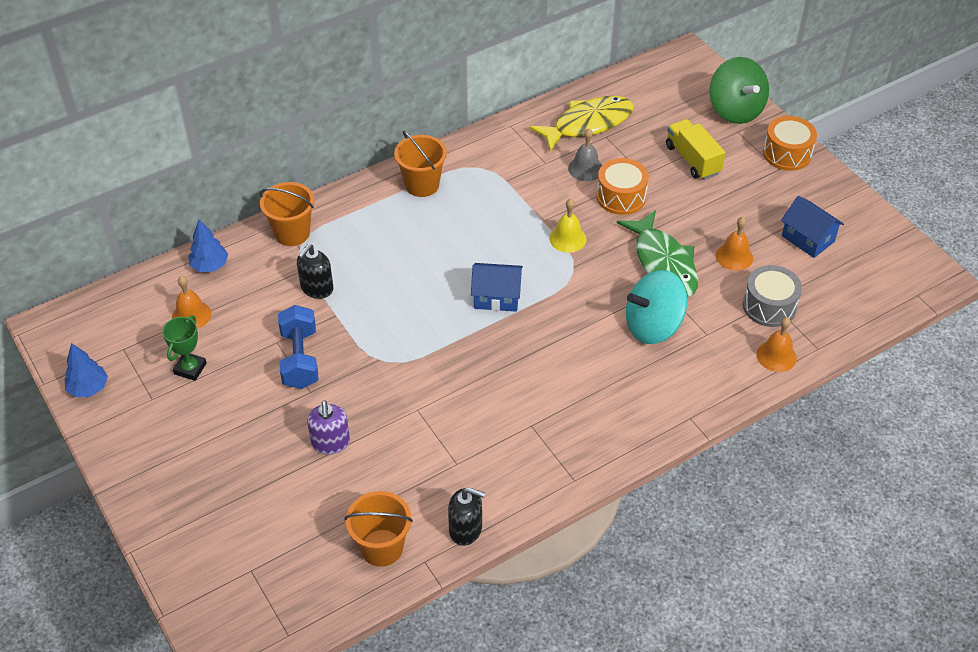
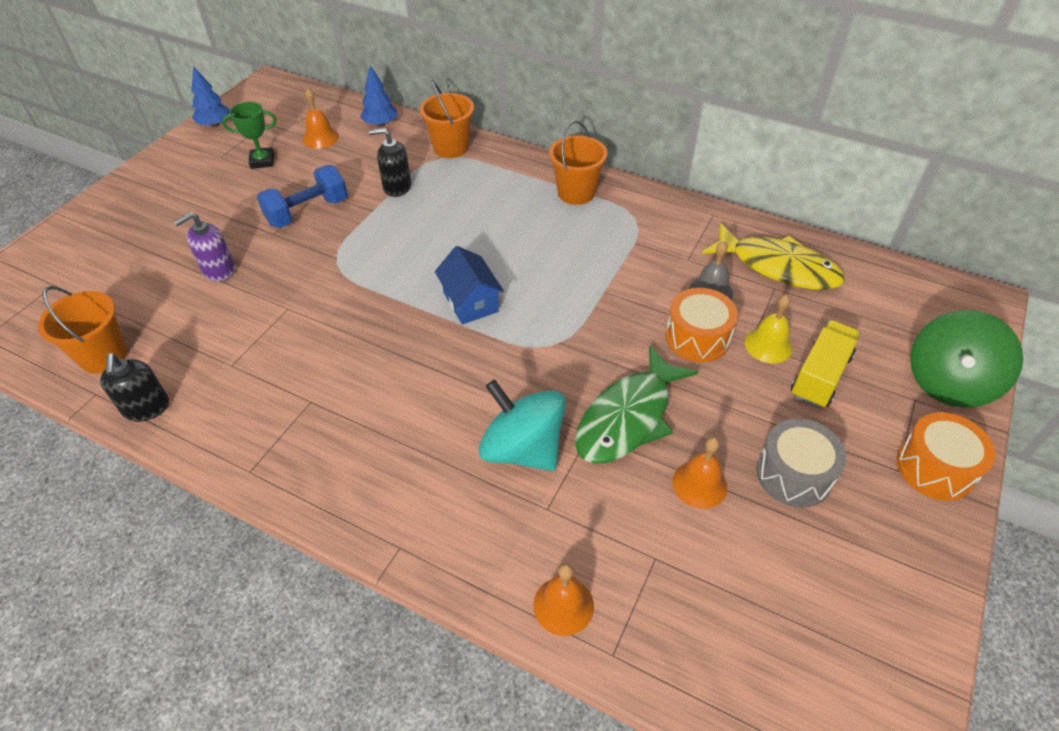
camera: 60 degrees right, 0 degrees up
(567, 238) = (596, 320): yellow bell -> yellow bell (768, 345)
(769, 306) = (645, 560): grey drum -> grey drum (793, 474)
(808, 239) = (805, 557): blue house -> none

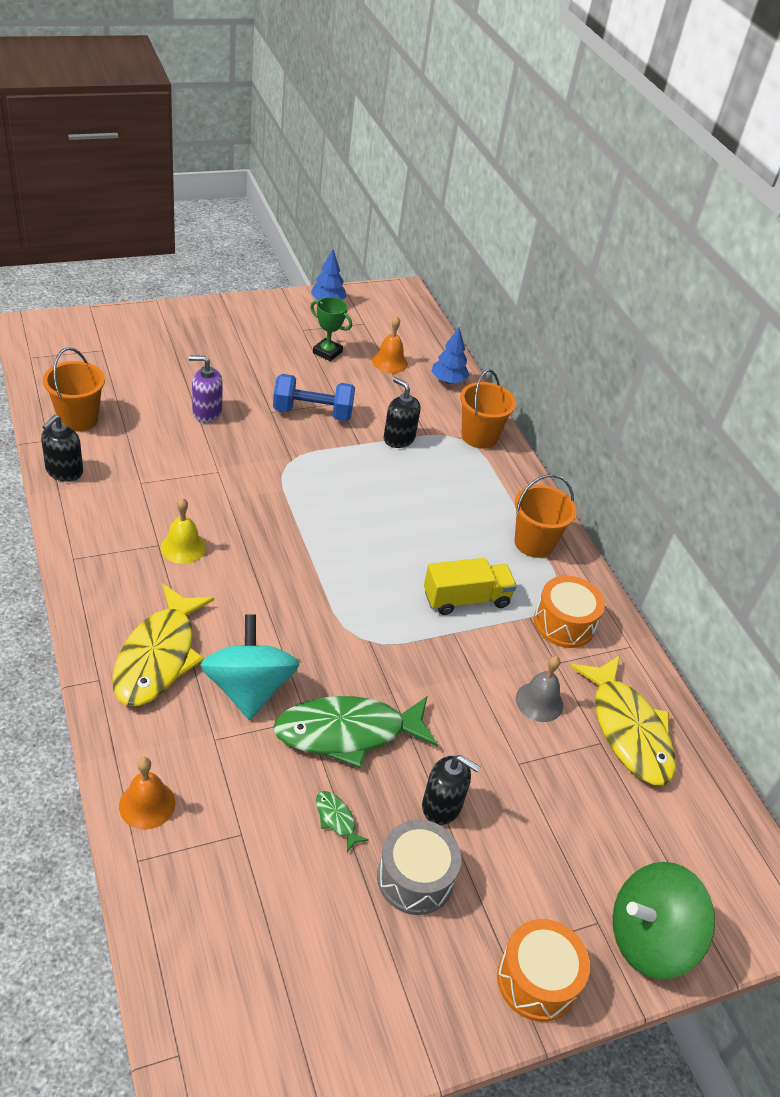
camera: 35 degrees right, 5 degrees down
(424, 486) = (159, 656): none -> yellow fish
(470, 302) = (343, 562): blue house -> none
(697, 337) = (479, 724): orange drum -> orange drum (564, 623)
(699, 484) = (336, 819): orange bell -> green fish
(746, 411) = (442, 806): none -> black soap dispenser
(768, 345) = (530, 778): yellow bell -> yellow bell (183, 547)
(820, 376) = (540, 835): yellow truck -> yellow truck (466, 599)

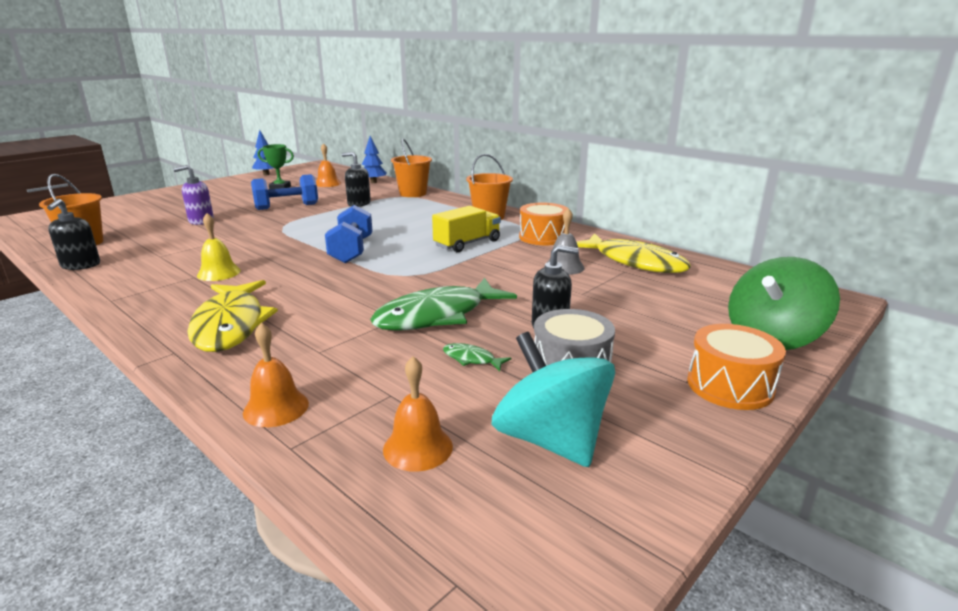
camera: 20 degrees left, 20 degrees down
(226, 911) = (418, 447): none -> orange bell
(249, 688) = (331, 319): turquoise spinning top -> turquoise spinning top (550, 440)
(332, 558) = (351, 251): none -> blue dumbbell

